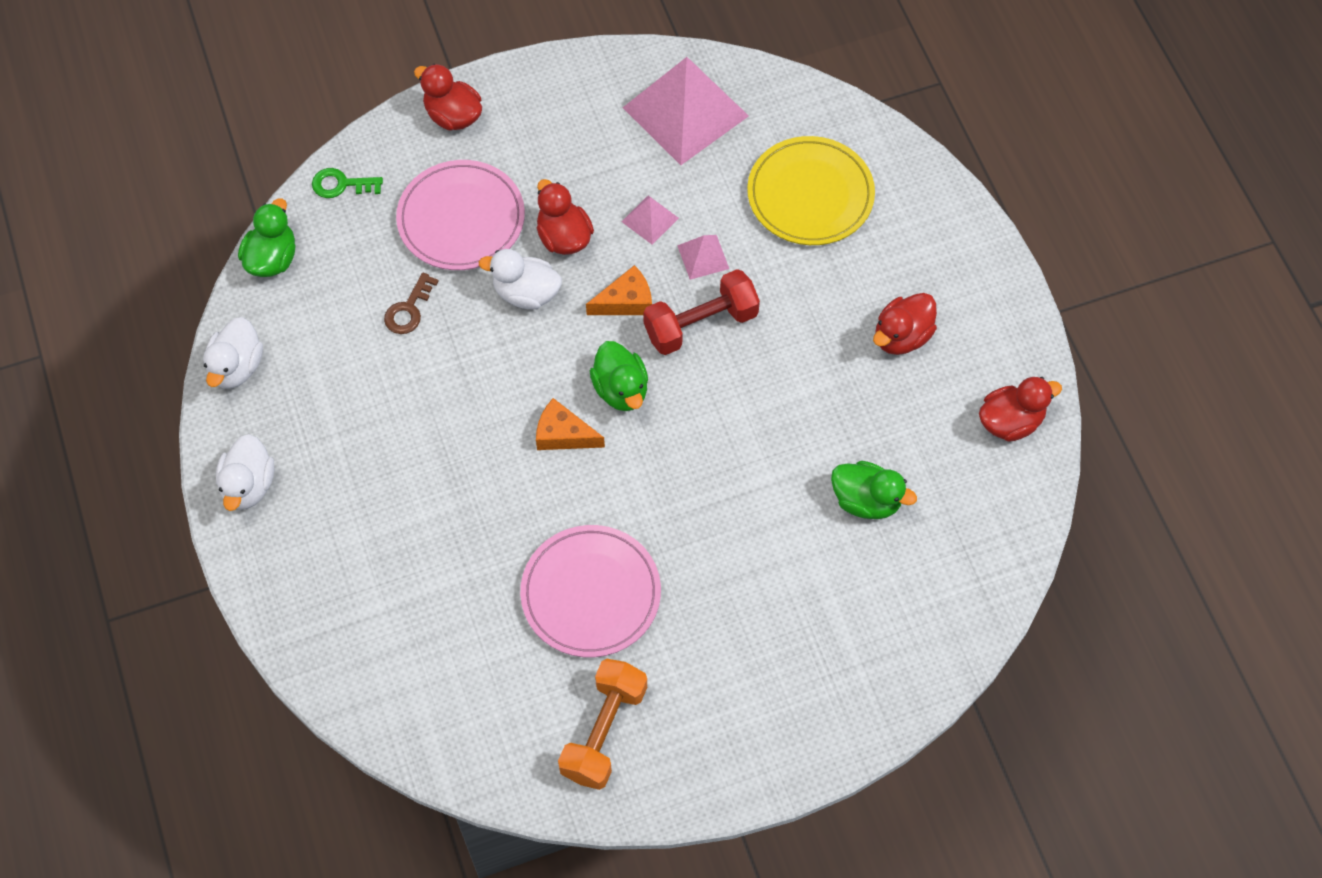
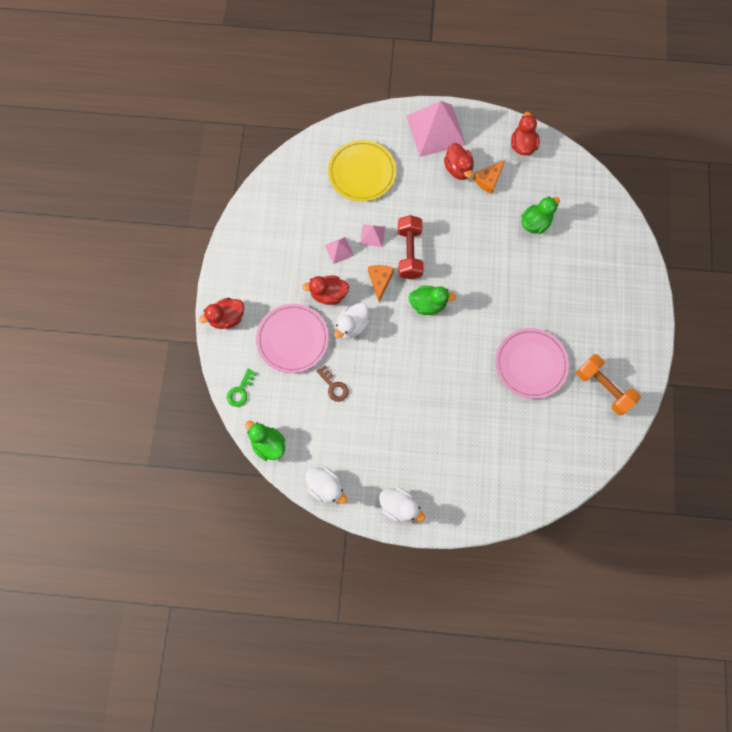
camera: 65 degrees left, 10 degrees up
(563, 434) = (440, 341): orange cheese -> orange cheese (488, 180)
(685, 112) = (284, 207): pink pyramid -> pink pyramid (436, 130)

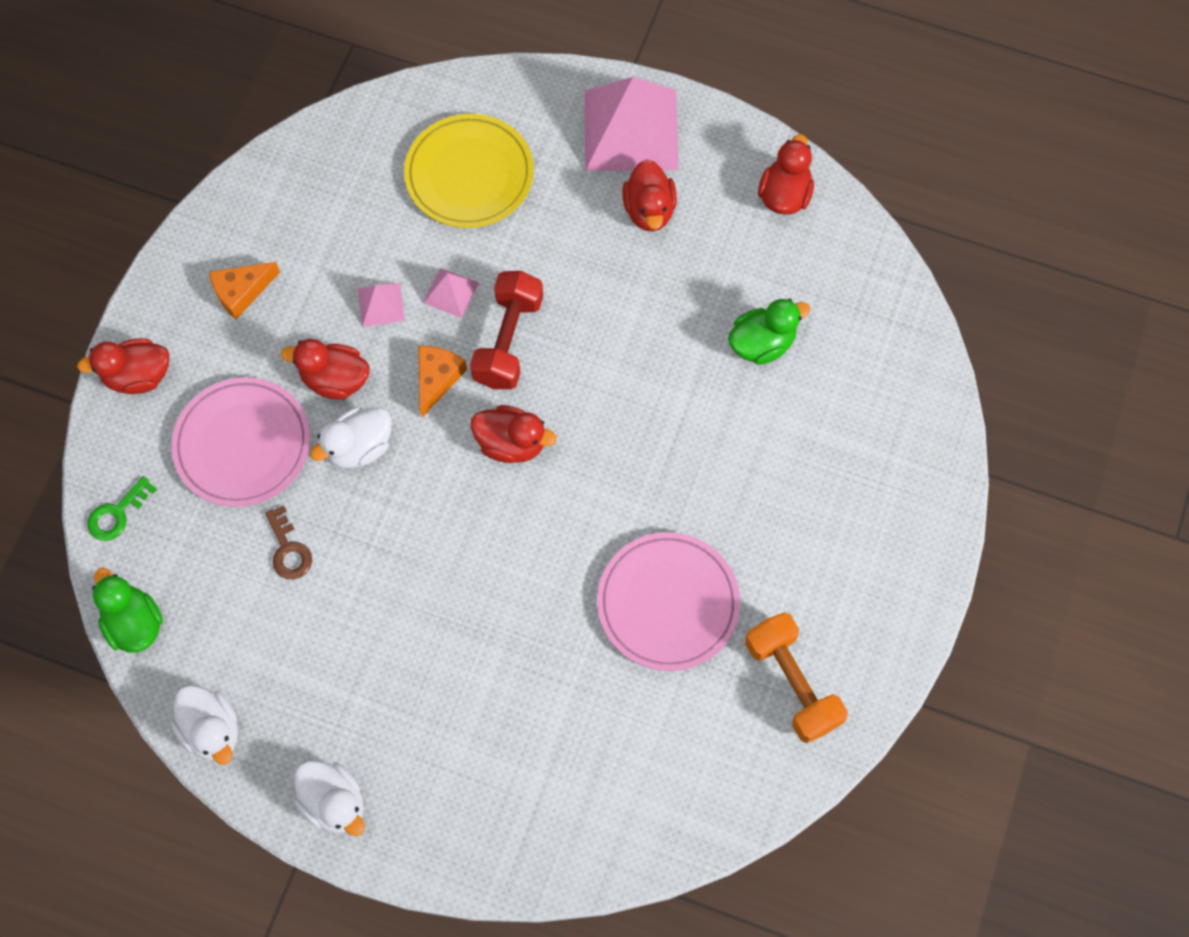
camera: 15 degrees right, 5 degrees down
(428, 304) = (511, 443): green duck -> red duck
(488, 180) = (699, 243): orange cheese -> orange cheese (241, 292)

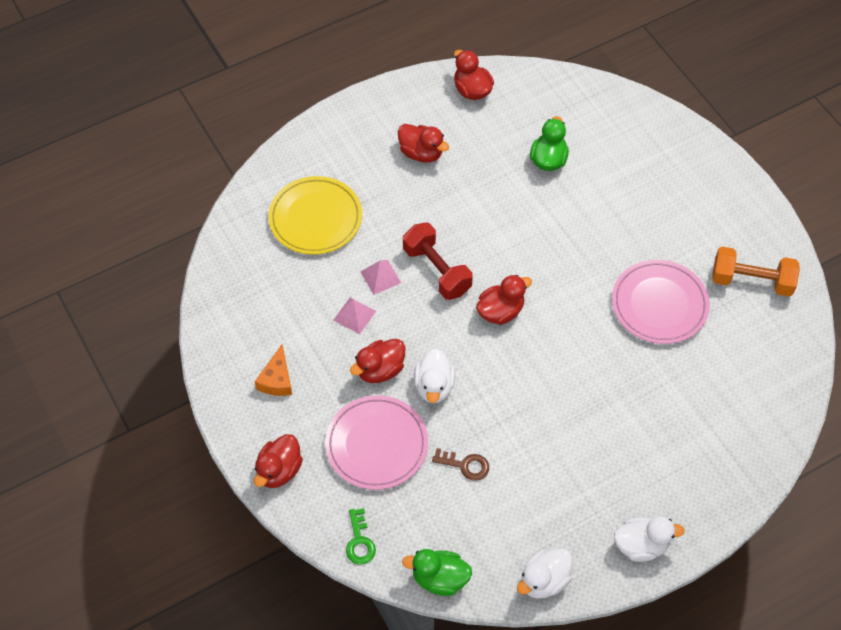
camera: 50 degrees left, 10 degrees down
(212, 730) = (544, 581): white duck -> white duck turned 135 degrees clockwise
(437, 379) = (427, 320): orange cheese -> none
(631, 130) = (364, 127): pink pyramid -> none

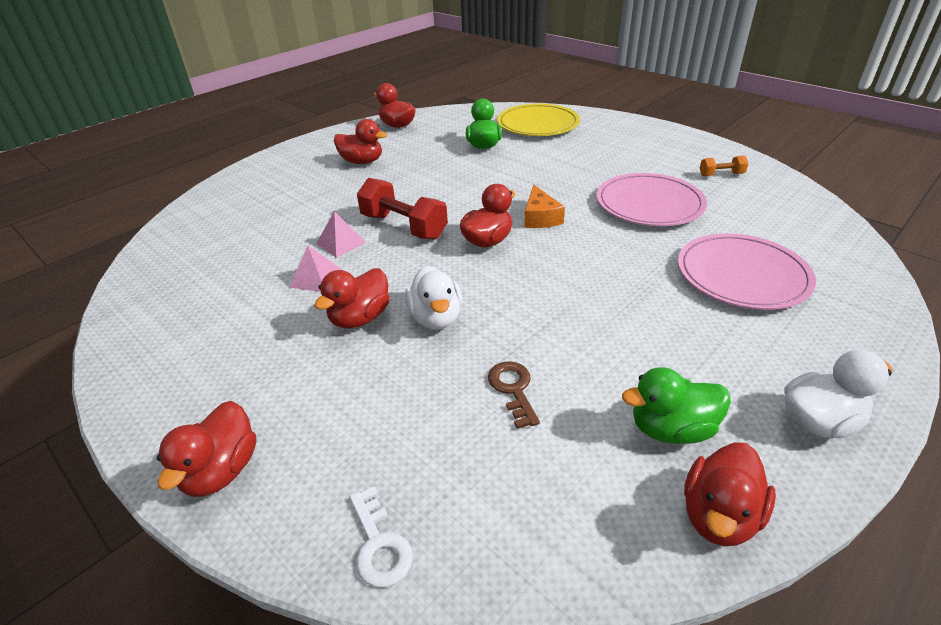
camera: 15 degrees left, 20 degrees down
(277, 379) = (216, 359): orange cheese -> orange cheese (540, 217)
(315, 218) = (258, 217): yellow plate -> yellow plate (538, 124)
(359, 541) = (379, 545): green key -> white key
(376, 444) = (375, 397): pink plate -> pink plate (742, 275)
(439, 579) = (544, 567): green duck -> green duck (671, 429)
(465, 465) = (513, 389): brown key -> brown key turned 105 degrees counterclockwise
(544, 581) = (719, 515): white duck -> red duck
(751, 281) = (721, 175): orange dumbbell -> orange dumbbell, size x0.51

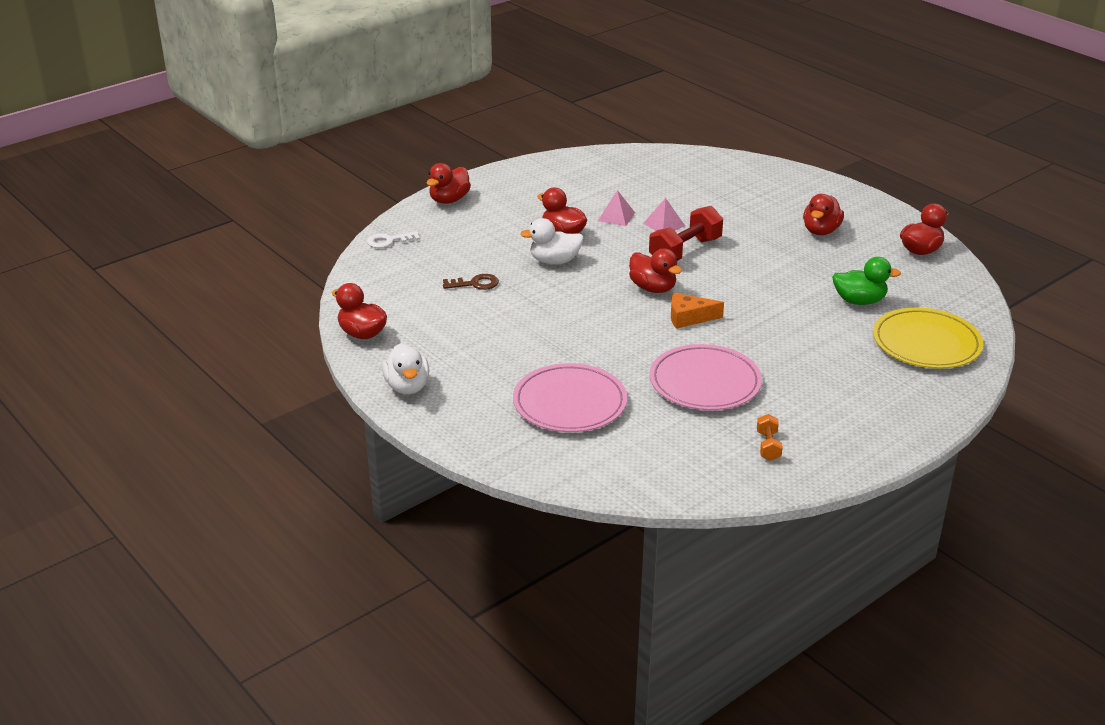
camera: 95 degrees right, 5 degrees down
(221, 470) = (449, 200): red duck -> red duck turned 75 degrees counterclockwise
(671, 429) = (423, 332): green duck -> none

